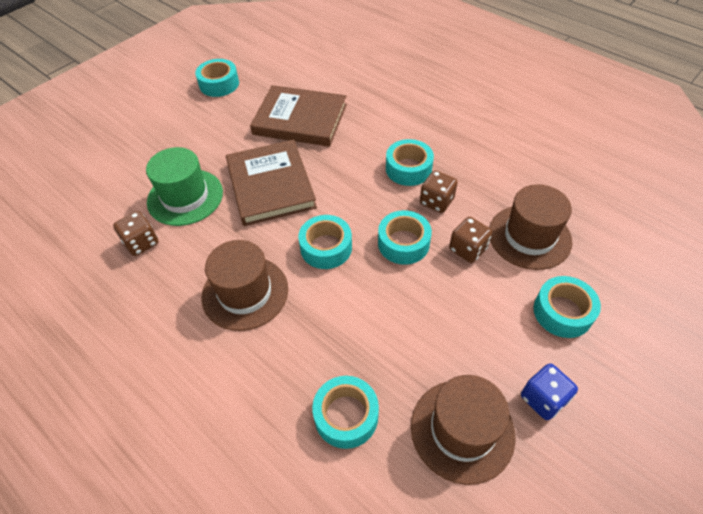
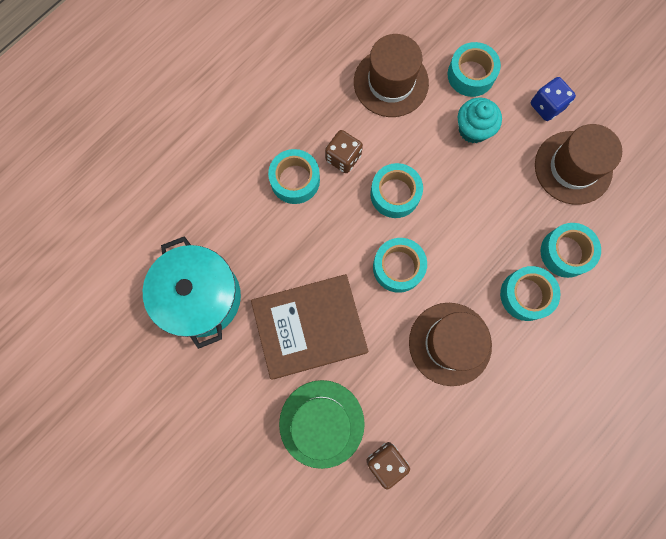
camera: 90 degrees left, 25 degrees up
(219, 84) = (116, 408): turquoise tape -> turquoise tape (526, 295)
(300, 119) = (201, 297): brown book -> turquoise pot
(467, 249) = (404, 138): brown dice -> none
(491, 314) = (473, 129): none -> turquoise cupcake

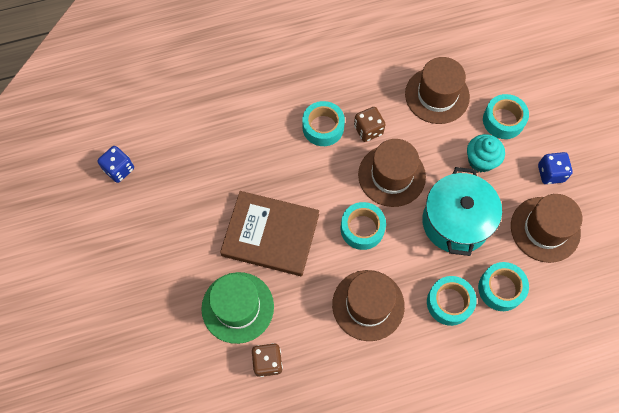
camera: 30 degrees right, 10 degrees down
(103, 347) = (119, 169): none -> blue dice
(201, 297) = (206, 172): turquoise pot -> turquoise pot (455, 222)
(395, 194) = (391, 175): turquoise tape -> brown hat

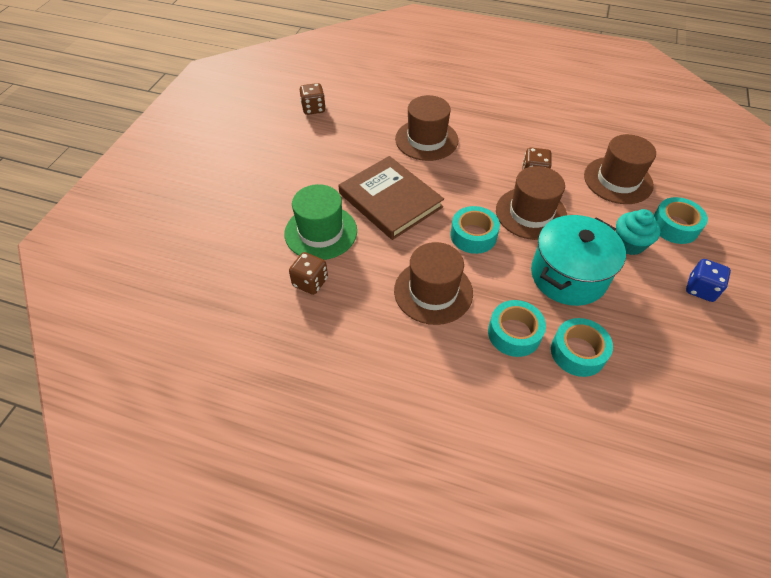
camera: 35 degrees right, 15 degrees down
(119, 169) = (313, 109): blue dice -> brown dice
(323, 127) = (494, 155): turquoise tape -> none
(545, 229) = (663, 330): brown hat -> brown hat (426, 140)

